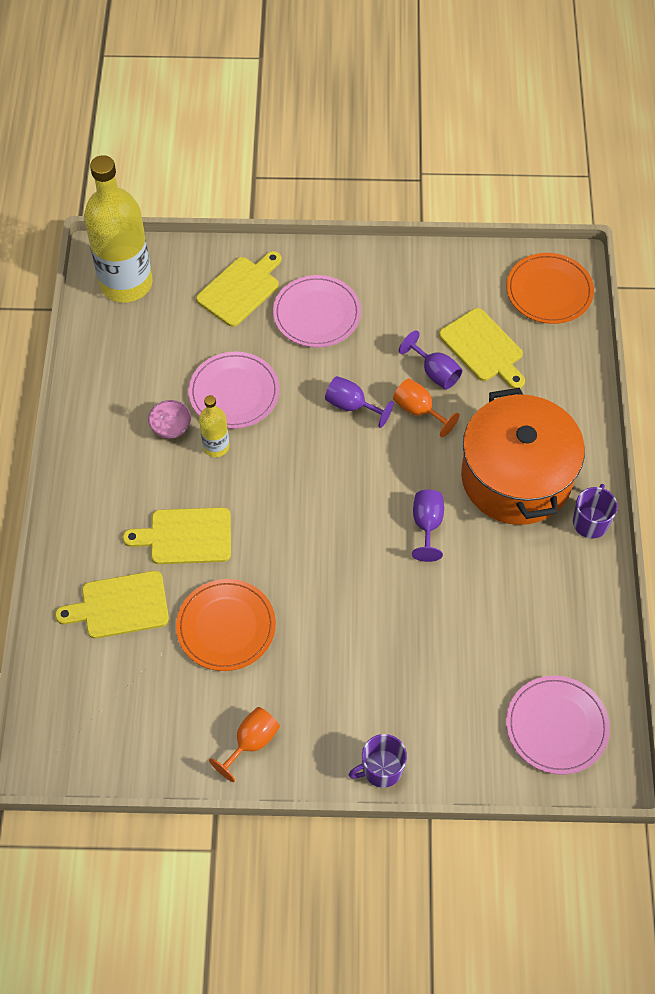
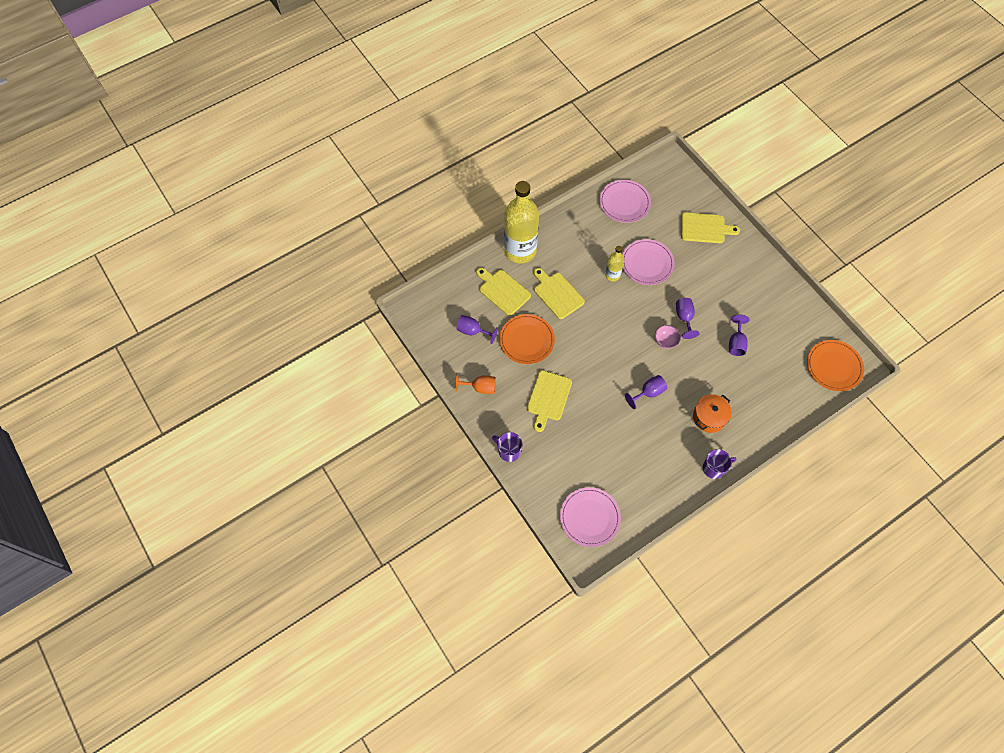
camera: 55 degrees right, 5 degrees up
(126, 283) = (664, 180): yellow bottle -> yellow bottle (520, 251)
(151, 692) = (473, 331): none -> purple goblet
(171, 428) = (606, 250): pink bowl -> pink bowl (665, 341)
(317, 314) = (721, 269): pink plate -> pink plate (624, 203)
(419, 410) = (708, 349): orange goblet -> none
(483, 348) = (770, 356): yellow cutting board -> yellow cutting board (548, 398)
(516, 478) = (709, 417): orange pot -> orange pot, size x0.49

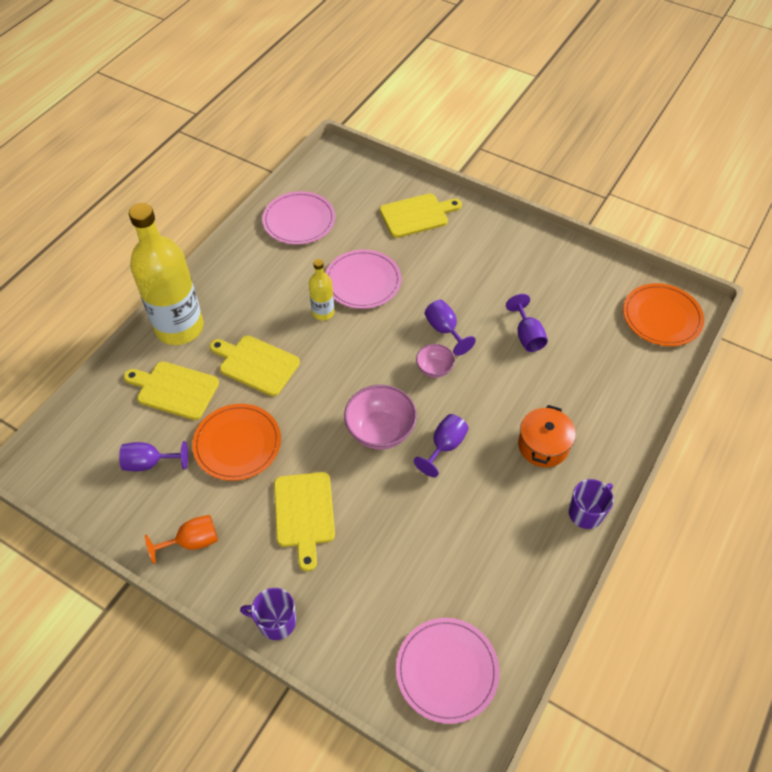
camera: 25 degrees left, 10 degrees down
(614, 367) = (380, 431): none -> pink bowl

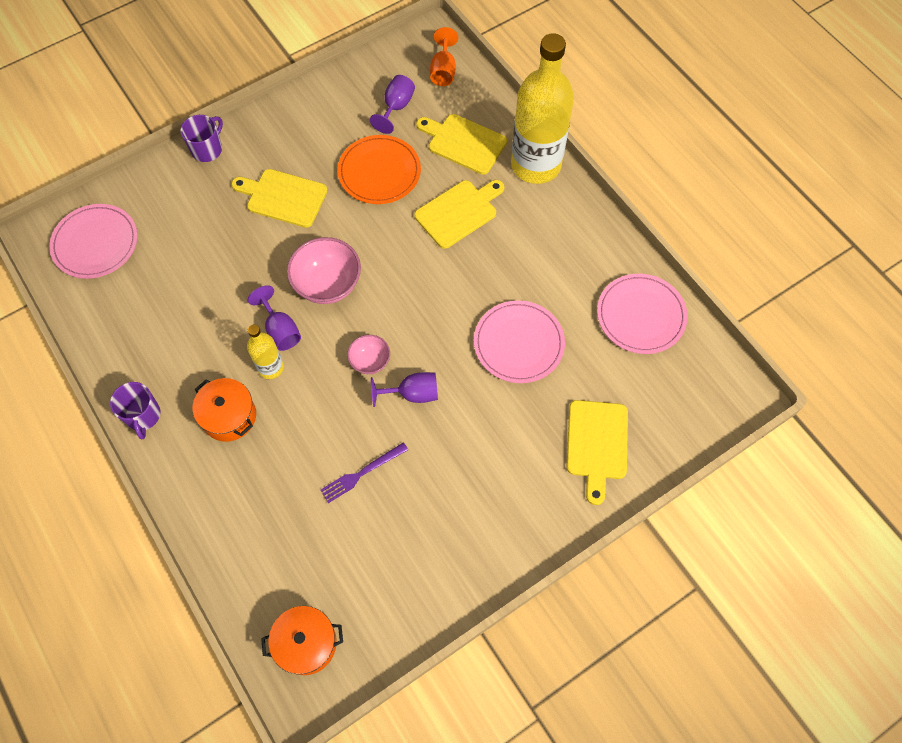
camera: 115 degrees right, 10 degrees up
(174, 389) = (464, 143): yellow cutting board -> yellow cutting board turned 105 degrees counterclockwise
(192, 542) = (306, 117): orange goblet -> orange goblet (443, 71)
(323, 312) = (494, 290): yellow bottle -> yellow bottle (271, 367)
(527, 335) = (362, 473): purple goblet -> purple fork
(662, 317) = (306, 643): orange plate -> orange pot

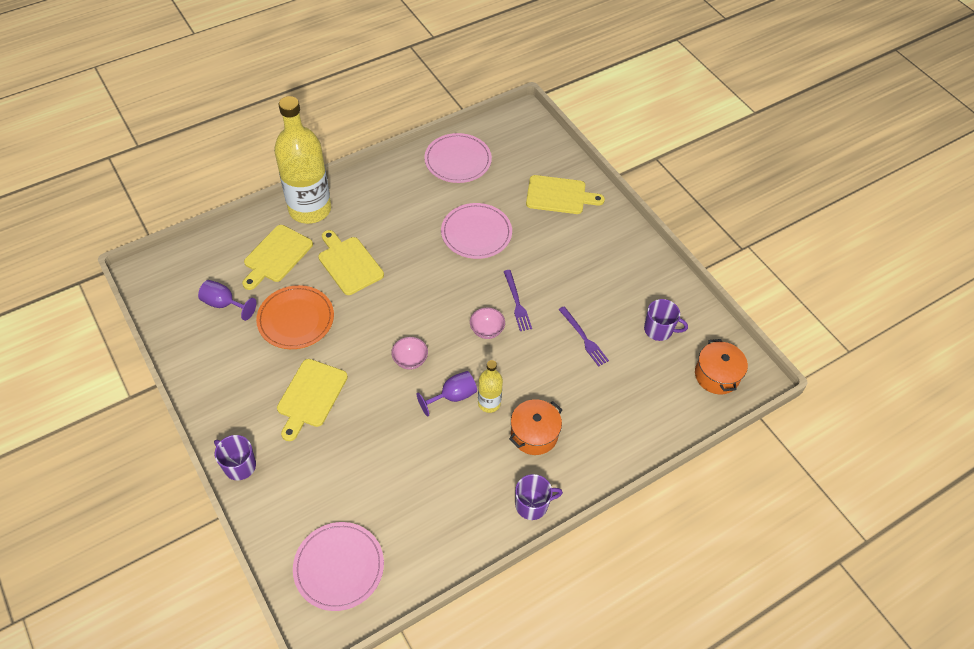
camera: 90 degrees left, 10 degrees down
(328, 284) = (410, 360): pink bowl -> pink bowl, size x0.57
(377, 570) = (659, 330): none -> purple mug
(412, 394) = (517, 302): purple goblet -> purple fork
(443, 71) = (190, 266): orange goblet -> none

